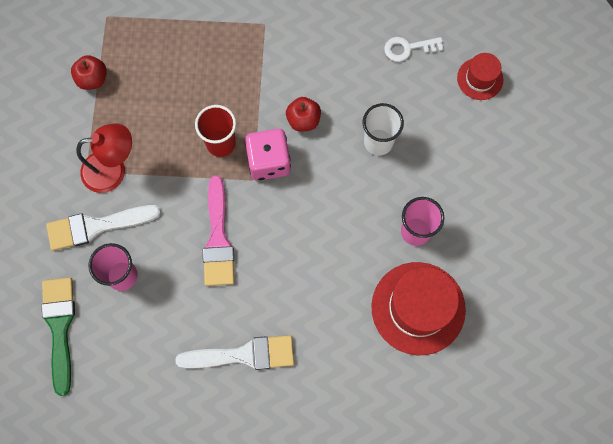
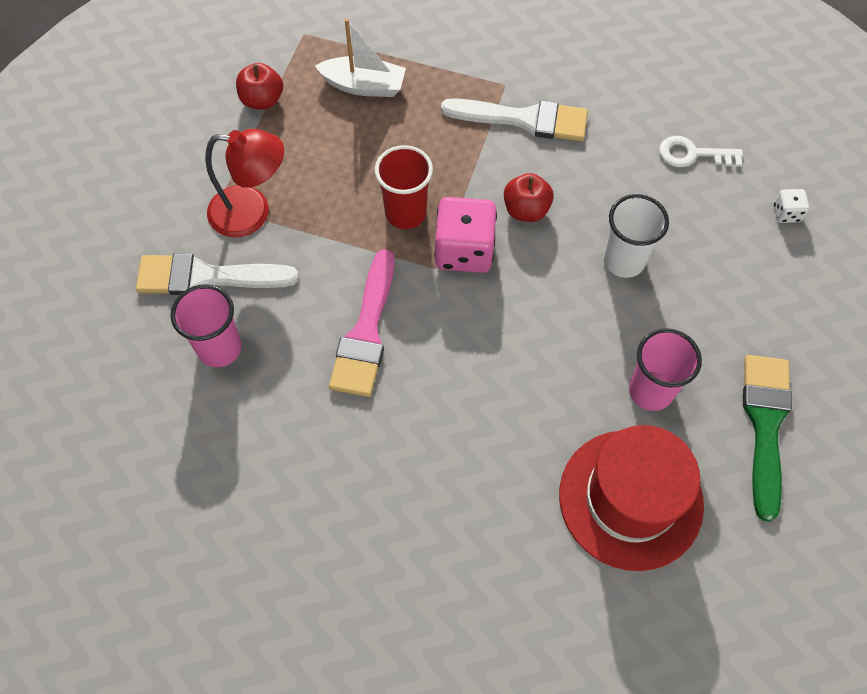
camera: 15 degrees right, 10 degrees down
(60, 327) = (112, 394): green brush -> green brush (765, 424)
(163, 49) = (364, 86): none -> white boat
(244, 355) = (356, 499): white brush -> white brush (524, 119)
(480, 79) = (786, 213): red hat -> white dice

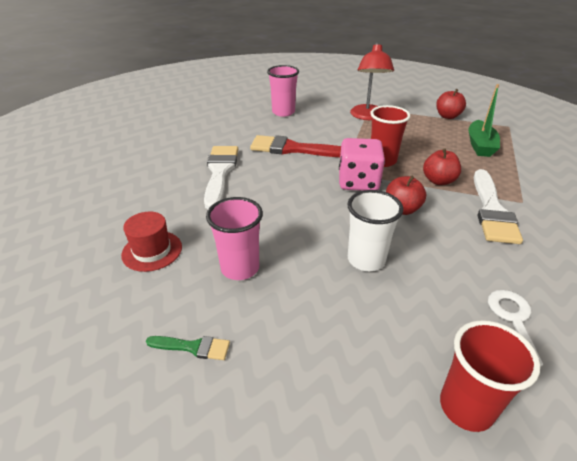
camera: 90 degrees right, 25 degrees down
(206, 277) = (324, 107): white brush -> white brush (220, 172)
(364, 86) = (480, 145): white boat -> green boat
(366, 332) = (293, 149): pink brush -> red brush
(460, 157) = (438, 181): none -> red apple
(630, 499) = (152, 251): red hat -> red hat, size x0.53
(765, 424) = (193, 347): green brush -> green brush, size x0.49
(786, 213) = (466, 407): white dice -> red cup

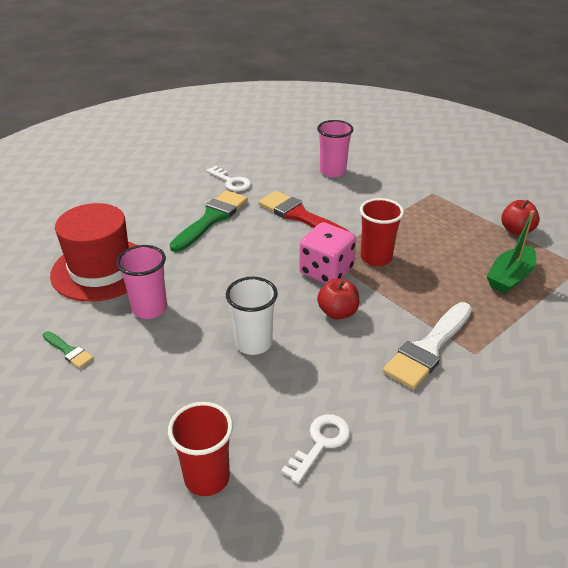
camera: 30 degrees right, 0 degrees up
(152, 251) = (101, 269): red hat -> red hat, size x1.89
(208, 140) = (231, 182): none -> white key
(220, 172) = (212, 219): white brush -> green brush
(367, 116) = (419, 203): red lamp -> none
(438, 181) = (410, 299): red apple -> none

